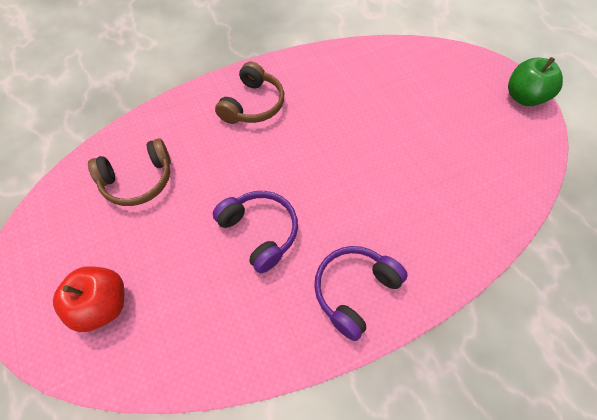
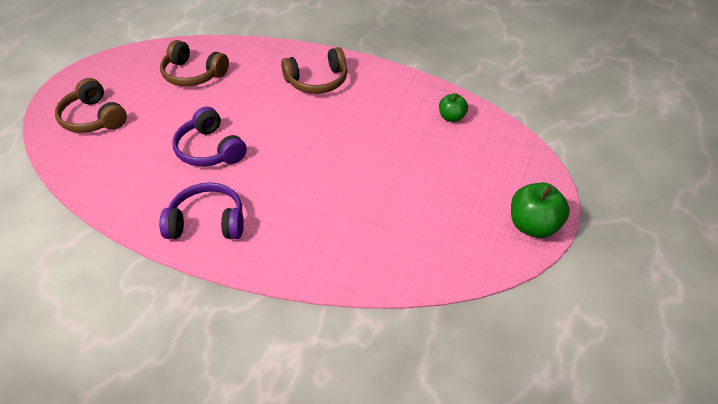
camera: 50 degrees right, 15 degrees down
(103, 304) = (93, 118): red apple -> brown headphones
(260, 231) = (209, 150): purple headphones -> purple headphones turned 135 degrees clockwise
(379, 62) = (452, 117): none -> green apple

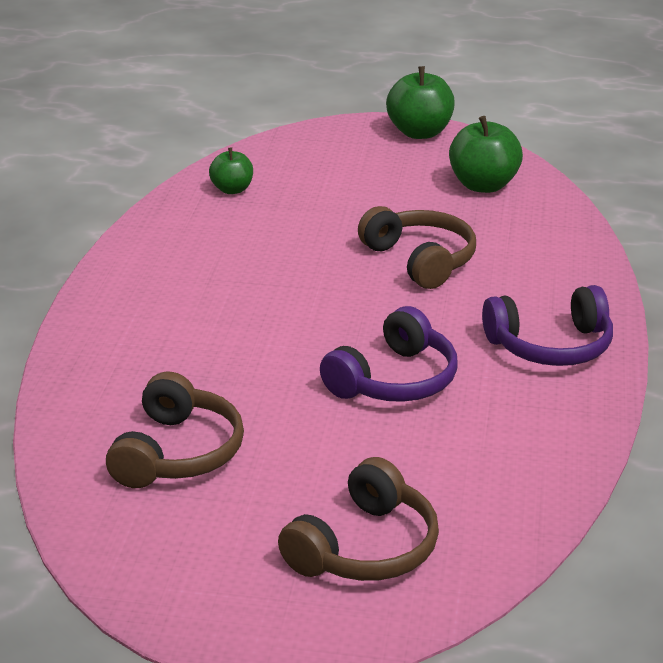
camera: 105 degrees left, 15 degrees down
(207, 222) = (551, 346): purple headphones -> purple headphones turned 90 degrees counterclockwise
(317, 81) = (168, 308): brown headphones -> brown headphones (421, 260)
(432, 243) = (483, 185): none -> green apple

